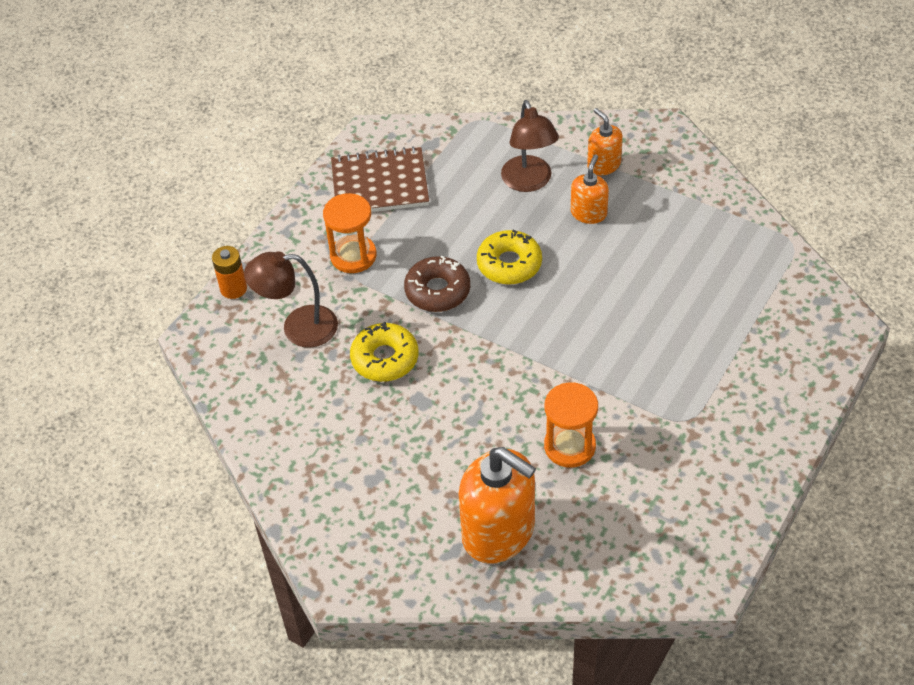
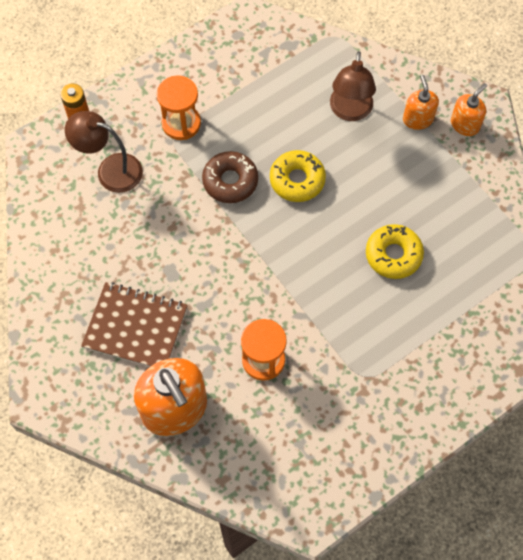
camera: 20 degrees right, 15 degrees up
(380, 184) = (232, 66): brown notebook -> brown notebook (135, 327)
(385, 358) = (162, 224): yellow donut -> yellow donut (393, 255)
(588, 213) = (383, 159): orange soap dispenser -> orange soap dispenser (465, 124)

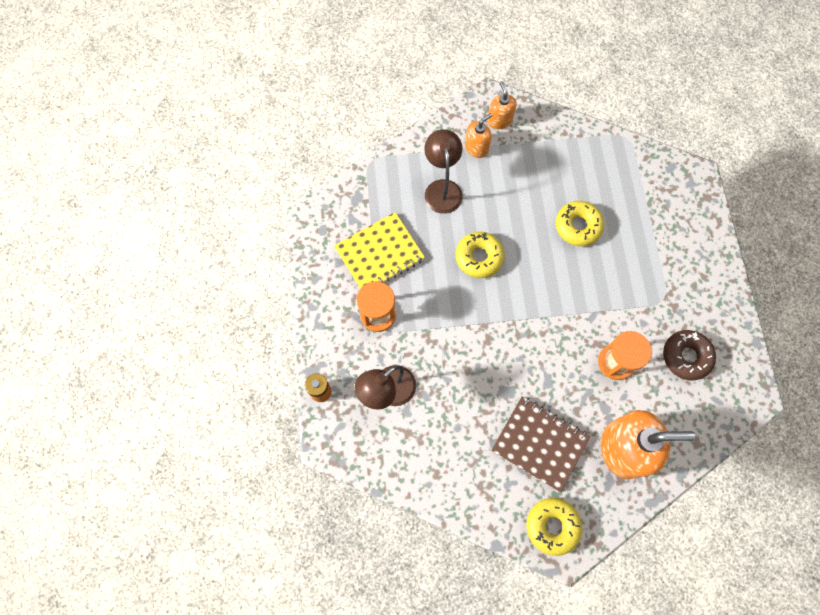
camera: 60 degrees left, 5 degrees up
(59, 376) = (552, 526): none -> yellow donut
(135, 327) = (540, 443): brown notebook -> brown notebook turned 75 degrees clockwise
(230, 181) = (452, 305): brown donut -> brown donut (686, 356)
(244, 93) = (379, 254): none -> yellow notebook
(350, 111) = (442, 188): brown lamp -> brown lamp turned 135 degrees counterclockwise
(418, 119) = (476, 147): orange soap dispenser -> orange soap dispenser turned 120 degrees clockwise

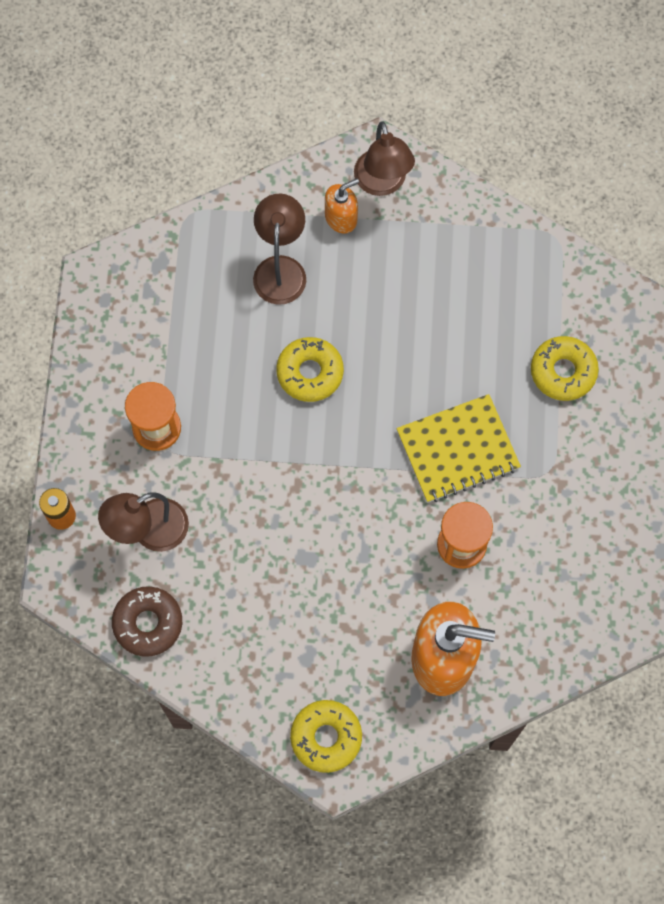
camera: 10 degrees right, 0 degrees up
(379, 254) = (176, 346): yellow notebook -> yellow notebook (458, 450)
(499, 120) = (382, 183): orange soap dispenser -> brown lamp
(540, 443) = (334, 632): brown notebook -> none
(578, 226) = (456, 352): yellow donut -> yellow donut (563, 371)
(686, 356) = (559, 553): brown donut -> brown donut (148, 623)

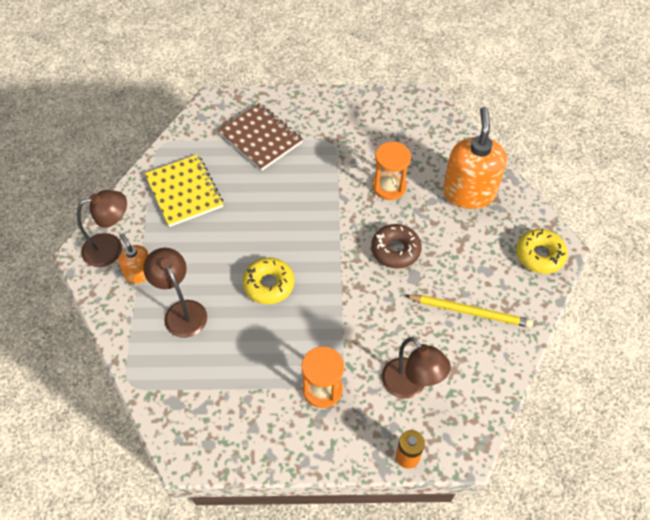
camera: 95 degrees left, 15 degrees down
(148, 623) = (484, 379): brown donut -> brown donut (395, 250)
(245, 623) = (470, 312): none -> yellow pencil
(280, 269) = (181, 311): brown lamp -> brown lamp turned 60 degrees clockwise
(458, 450) = (322, 192): yellow notebook -> yellow notebook (184, 192)
(563, 371) = (260, 138): yellow donut -> brown notebook

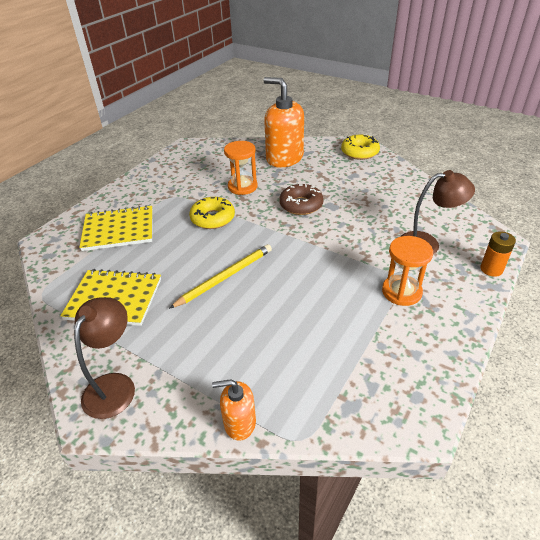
camera: 55 degrees left, 15 degrees down
(139, 273) = (170, 373): orange soap dispenser -> orange soap dispenser (239, 423)
(181, 311) = (247, 356): brown lamp -> none
(260, 138) = (119, 230): brown notebook -> yellow notebook
(269, 284) = (271, 283): yellow donut -> yellow donut (212, 218)
(470, 312) = (382, 193): yellow pencil -> yellow pencil (225, 277)

